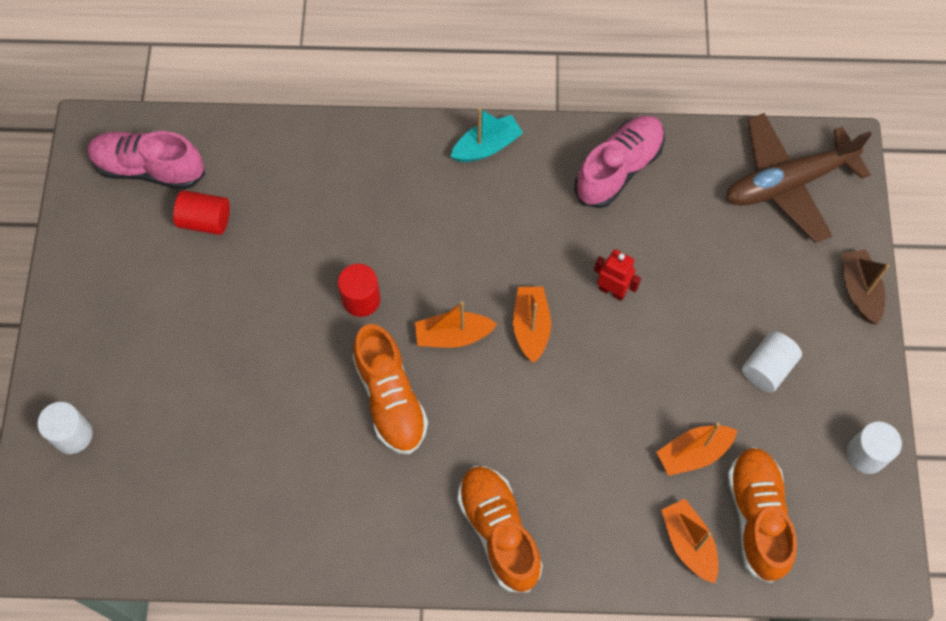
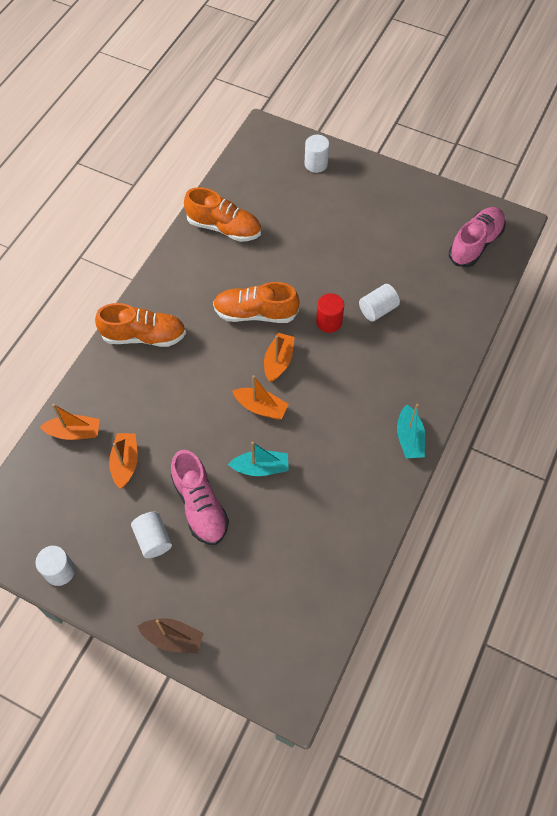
camera: 115 degrees right, 5 degrees down
(205, 220) = (424, 260): red cylinder -> none
(313, 248) = (377, 309): none -> white cylinder
(612, 290) = (261, 468): red robot -> turquoise boat
(618, 169) = (352, 517): pink shoe -> pink shoe (200, 505)
(757, 517) = (64, 479): orange shoe -> orange shoe (224, 228)
(787, 183) = (284, 635): brown plane -> none

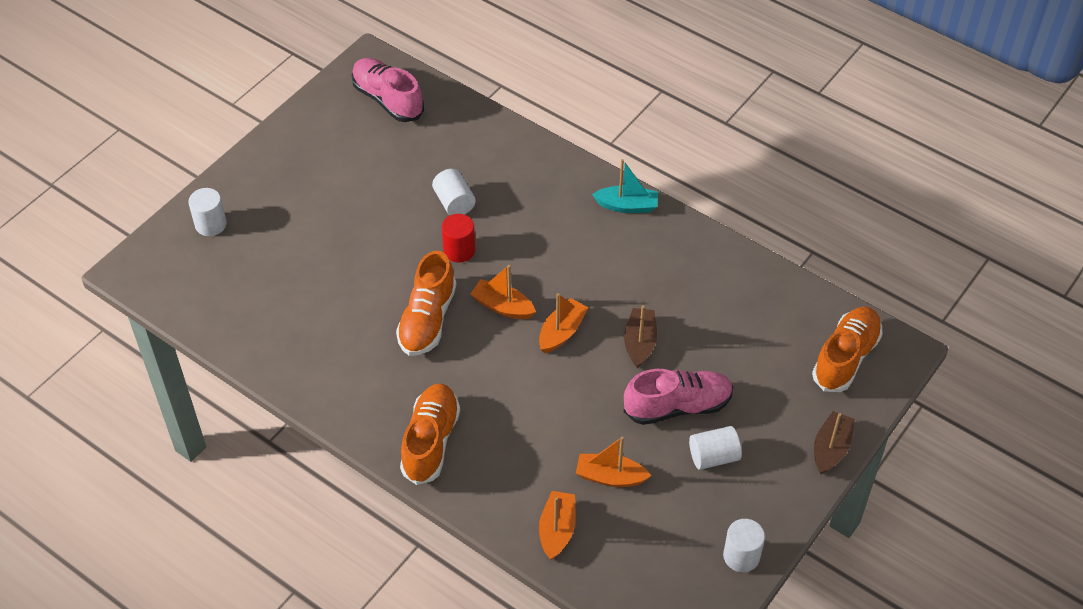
camera: 80 degrees left, 10 degrees down
(224, 228) = (283, 335): orange shoe -> orange shoe (845, 358)
(261, 468) = (640, 343): turquoise boat -> brown boat

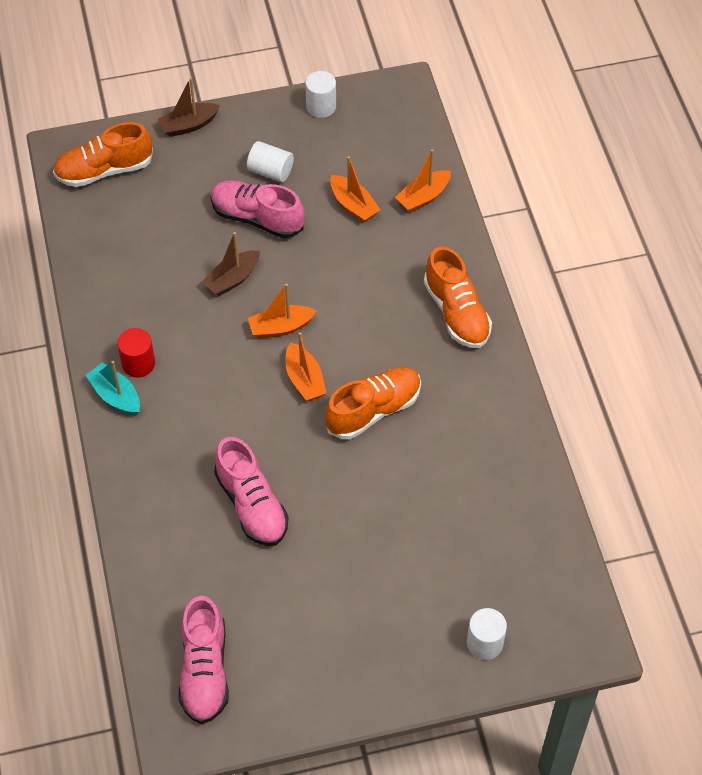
camera: 140 degrees left, 5 degrees up
(431, 441) = (456, 313): orange shoe -> orange shoe turned 75 degrees counterclockwise
(454, 202) = (251, 505): white cylinder -> pink shoe
(459, 250) = (291, 454): red cylinder -> red cylinder (138, 364)

